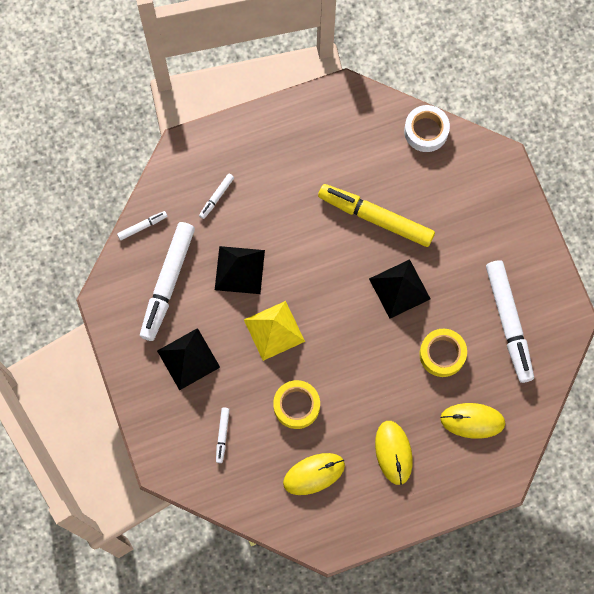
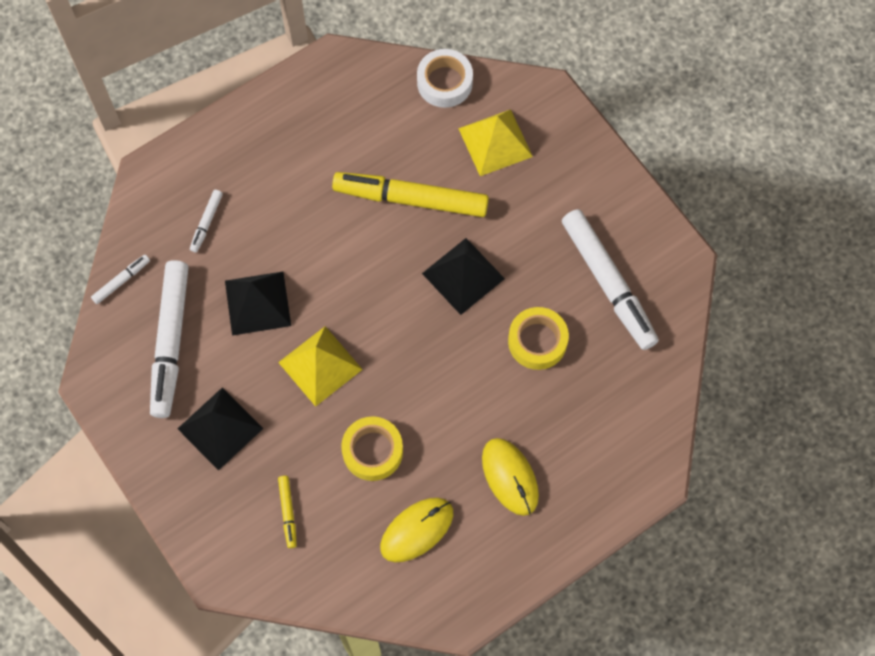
camera: 15 degrees left, 5 degrees down
(222, 435) = (288, 512): white marker -> yellow marker
(452, 189) = (495, 142): none -> yellow pyramid
(472, 421) = (597, 412): yellow mouse -> none

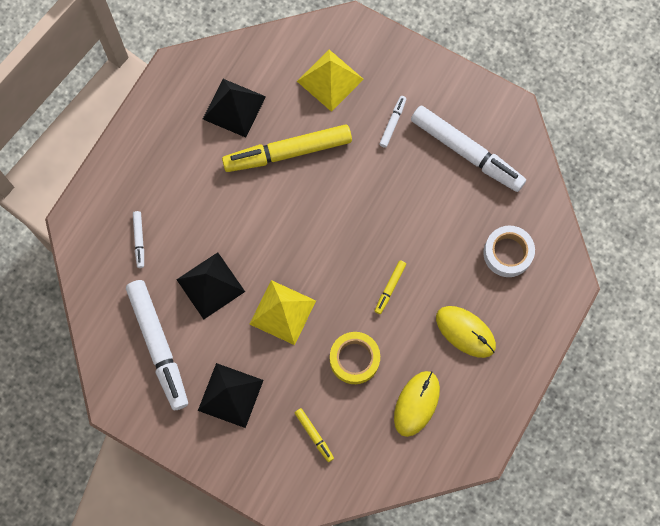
camera: 25 degrees left, 5 degrees up
(121, 281) = (95, 316): white marker -> white marker (392, 123)
(444, 82) = (268, 49): white tape -> white tape (507, 253)
(450, 392) = (390, 288): none -> yellow marker
(463, 276) = (356, 194): black pyramid -> black pyramid (234, 107)
(537, 341) = (436, 220): yellow tape -> none

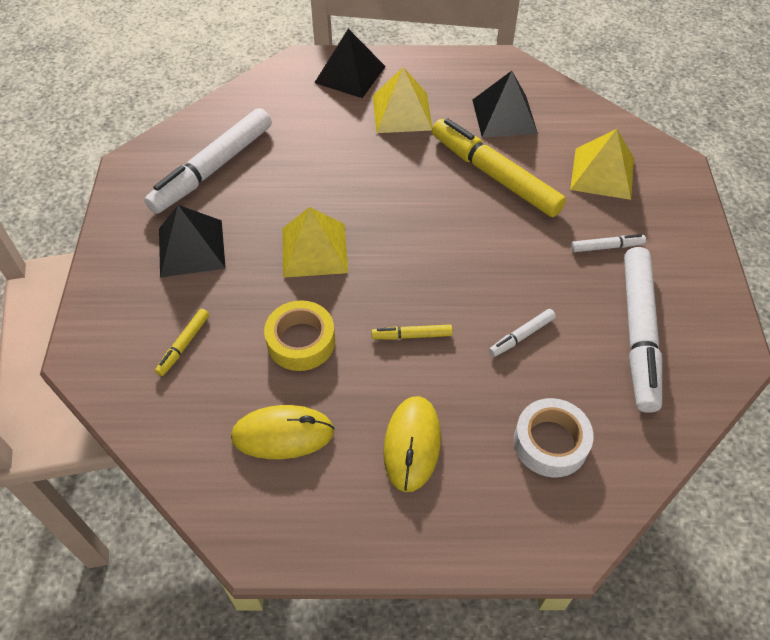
camera: 60 degrees right, 20 degrees down
(139, 240) = (314, 109): white marker -> white marker (521, 336)
(184, 177) = (402, 112): none -> yellow pyramid
(210, 285) = (304, 179): black pyramid -> black pyramid (350, 74)

